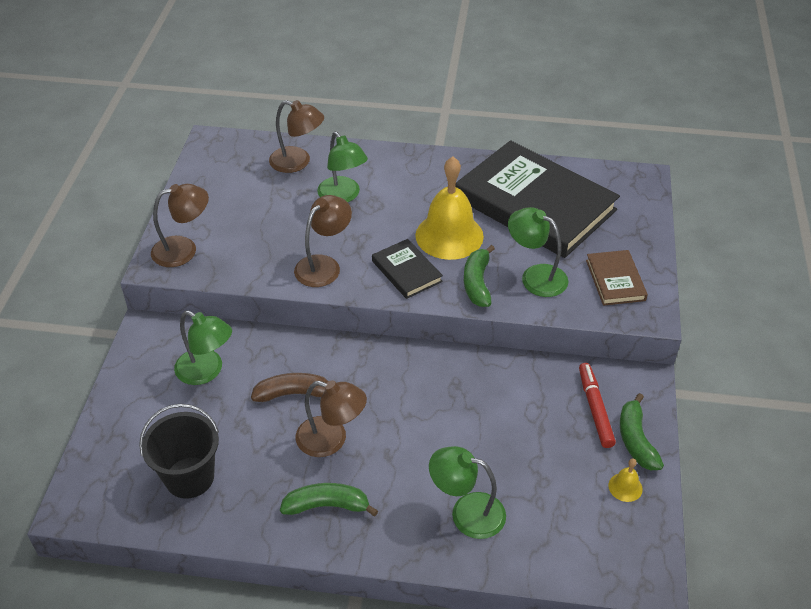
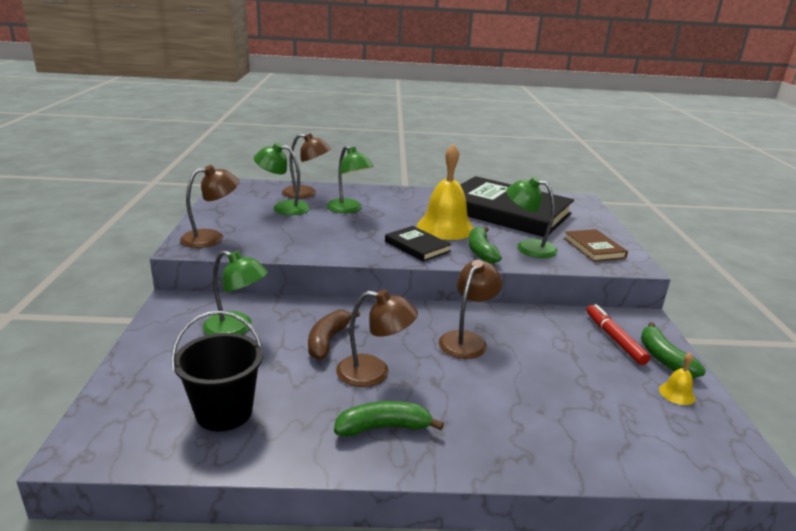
camera: 10 degrees left, 20 degrees down
(294, 394) = (328, 340): brown banana -> brown banana turned 60 degrees counterclockwise
(324, 265) = (343, 244): brown lamp -> brown lamp (467, 340)
(467, 512) = (534, 424): green lamp -> green lamp (283, 207)

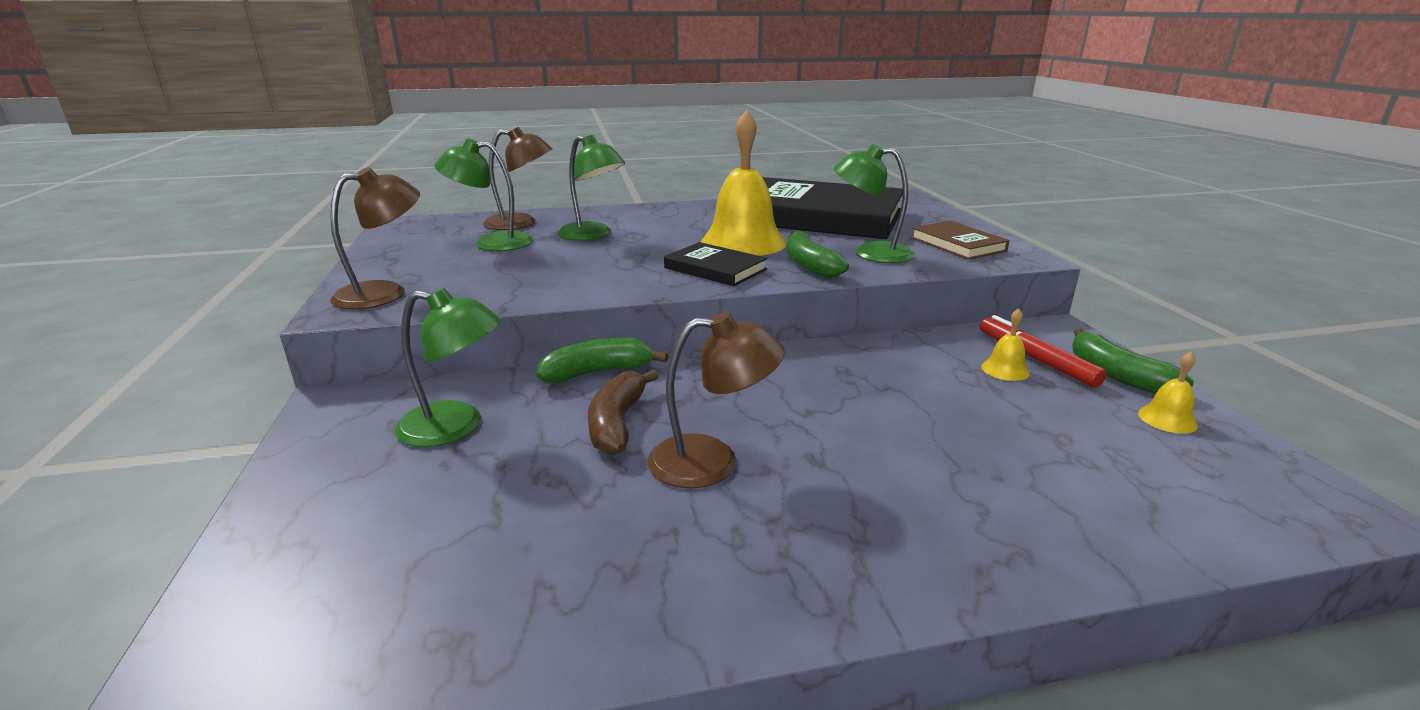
camera: 10 degrees left, 0 degrees up
(224, 412) = (468, 574): black bucket -> none
(384, 427) = (766, 549): green banana -> green banana (598, 372)
(467, 340) = (832, 390): brown lamp -> none
(588, 343) = (1005, 369): none -> yellow bell

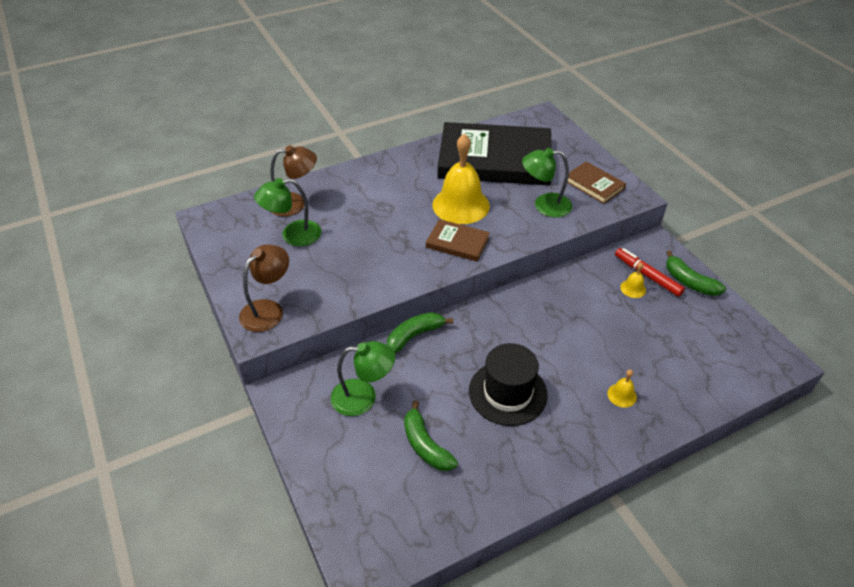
camera: 15 degrees left, 20 degrees up
(592, 235) = (356, 212): green lamp -> none
(617, 423) = (447, 375): brown banana -> none
(712, 462) = (507, 393): brown lamp -> black hat
(715, 269) = (457, 243): black book -> brown book
(809, 265) = (512, 227): green banana -> green banana (425, 445)
(1167, 419) = (713, 314): yellow bell -> yellow bell (622, 395)

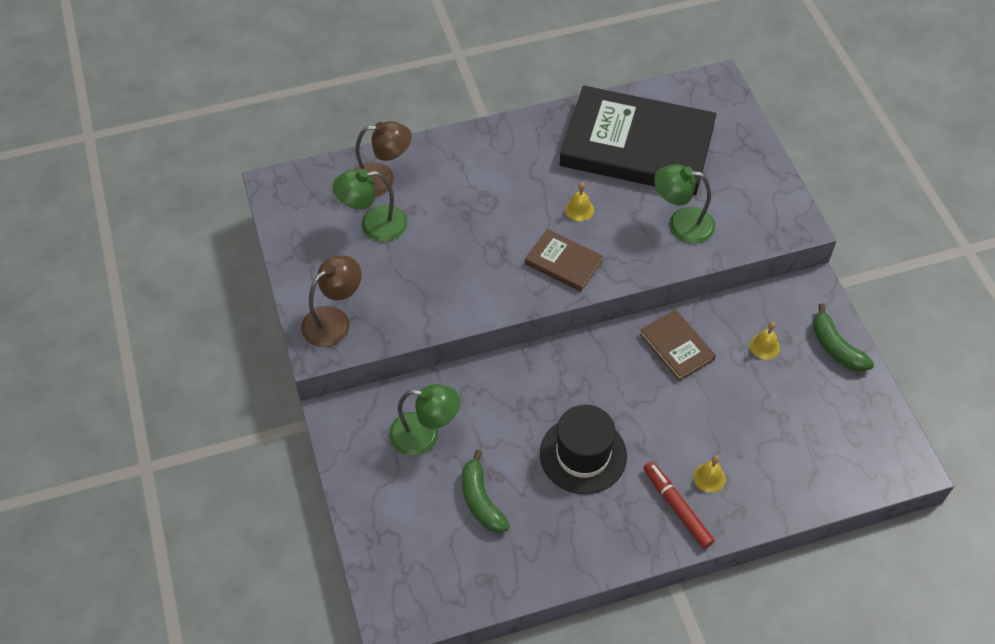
camera: 10 degrees right, 10 degrees up
(414, 336) = (494, 369): green banana -> none
(461, 205) = (579, 209): yellow bell -> yellow bell, size x0.42
(594, 185) = (752, 201): brown book -> brown book (676, 347)
(647, 275) = (788, 331): red marker -> red marker (677, 507)

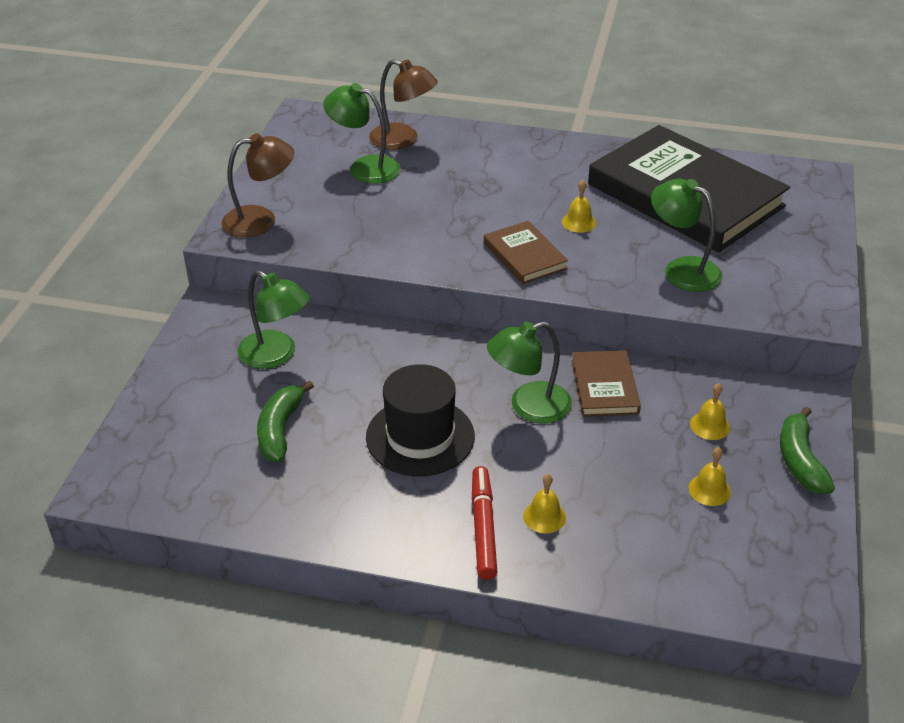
camera: 30 degrees right, 15 degrees down
(638, 390) = (528, 406): none -> green lamp
(796, 401) = (709, 490): none -> yellow bell

